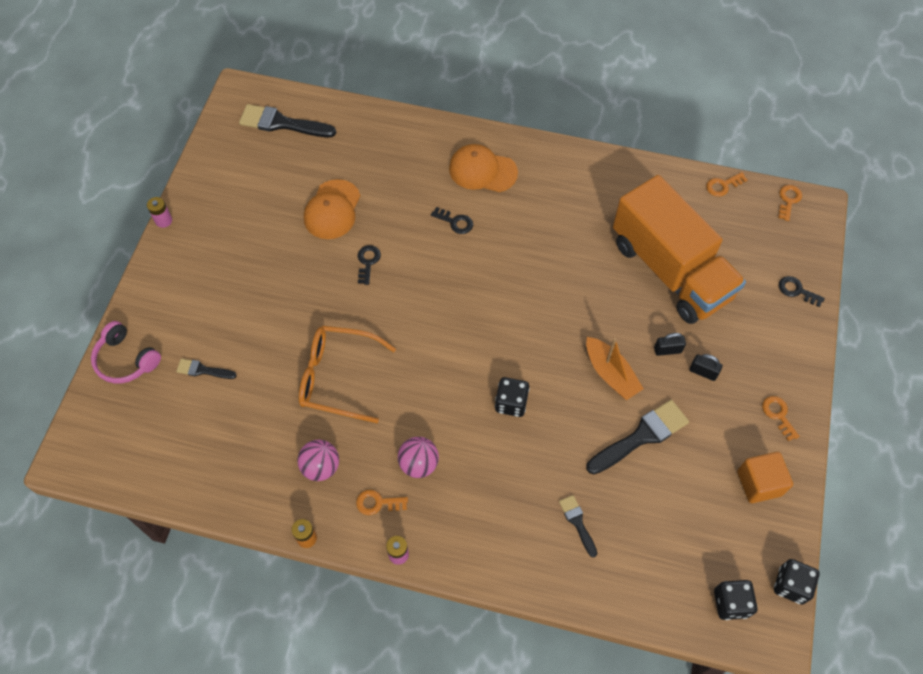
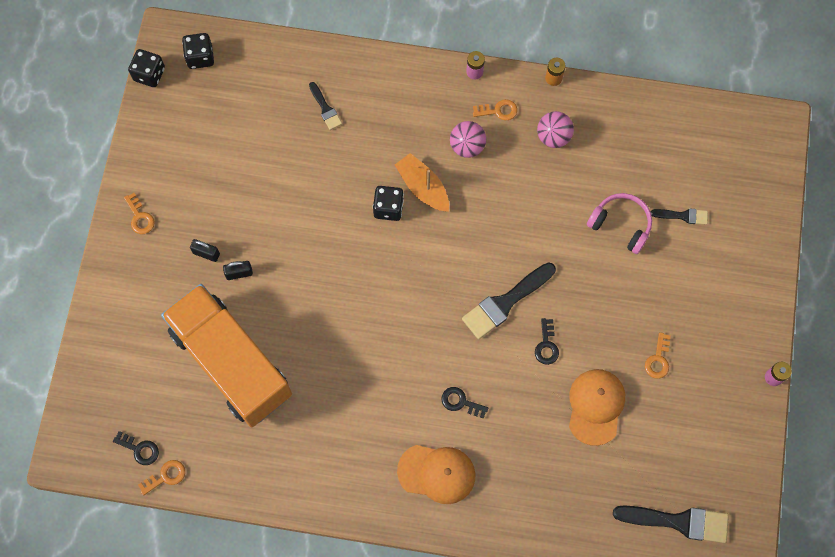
camera: 175 degrees right, 10 degrees up
(126, 360) = (759, 220): pink headphones -> pink headphones (621, 225)
(337, 377) = (554, 219): orange glasses -> none
(610, 373) = (295, 244): orange boat -> orange boat (423, 187)
(641, 436) = (268, 187): black brush -> black brush (505, 303)
(759, 483) = (165, 154): orange cube -> none
(788, 200) = (95, 462): orange key -> orange key (658, 359)
(796, 290) = (103, 349): black key -> black key (139, 449)

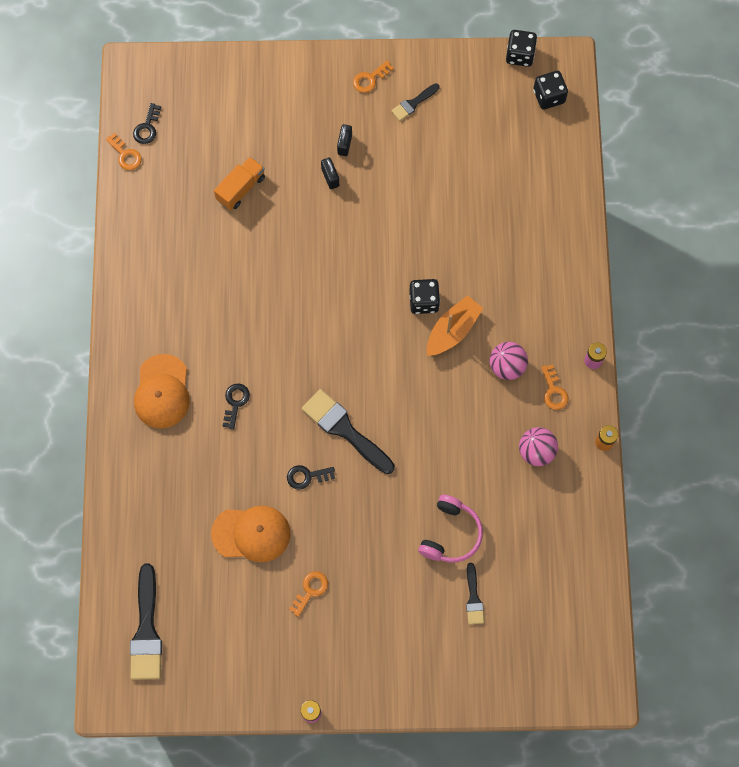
camera: 80 degrees right, 0 degrees up
(231, 363) = (241, 188): orange truck -> orange truck, size x0.40
(325, 108) = (519, 223): black brush -> black brush (413, 103)
(658, 359) = (310, 590): orange key -> orange key turned 120 degrees clockwise

